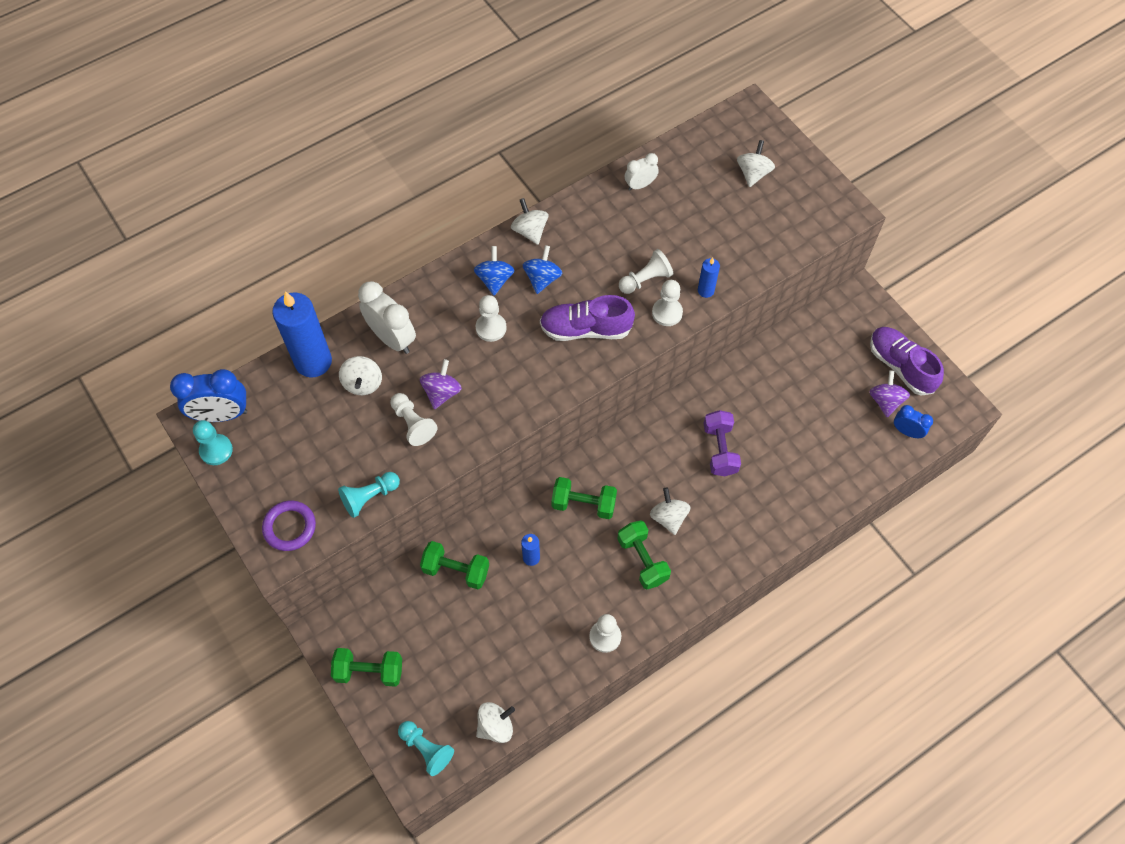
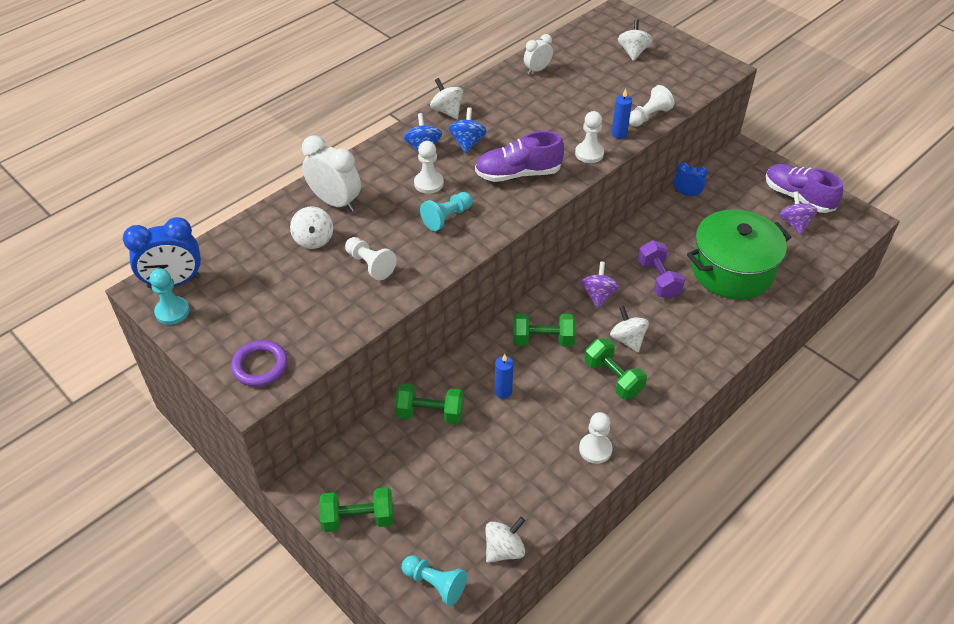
camera: 10 degrees left, 15 degrees down
(313, 361) = (261, 229): blue candle -> none
(369, 497) = (339, 329): turquoise pawn -> turquoise pawn (447, 217)
(442, 392) = (393, 237): purple spinning top -> purple spinning top (598, 295)
(645, 279) = (562, 133): white pawn -> white pawn (648, 116)
(800, 450) = (732, 270): none -> green pot
(906, 431) = (822, 244): blue clock -> blue clock (686, 194)

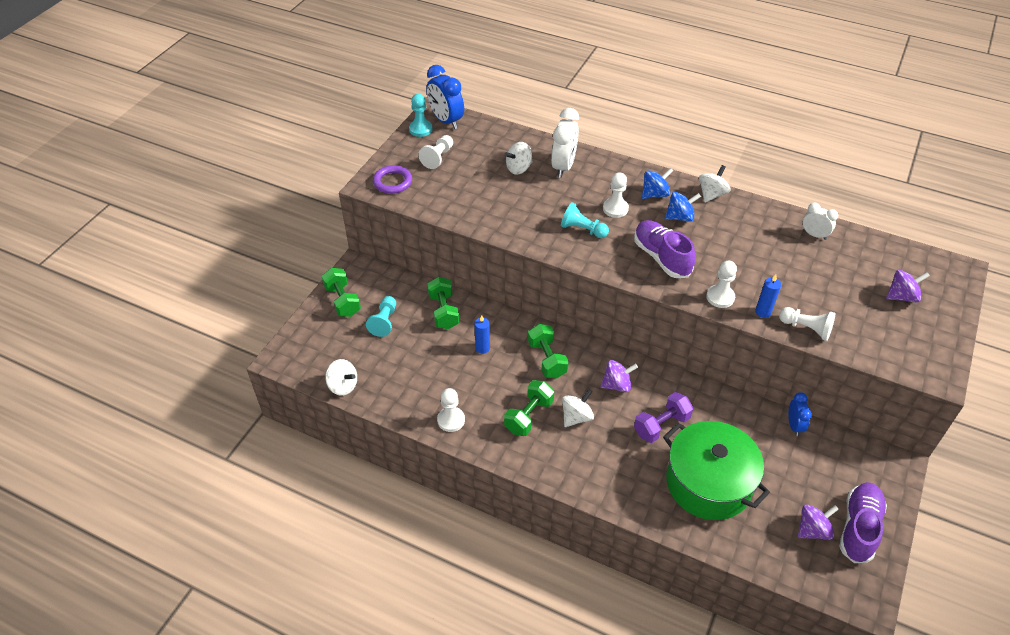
camera: 70 degrees right, 0 degrees up
(370, 265) = (509, 204): white pawn -> white pawn (438, 157)
(435, 584) = (305, 355): turquoise pawn -> turquoise pawn (384, 322)
(633, 52) = (902, 296): white spinning top -> purple spinning top

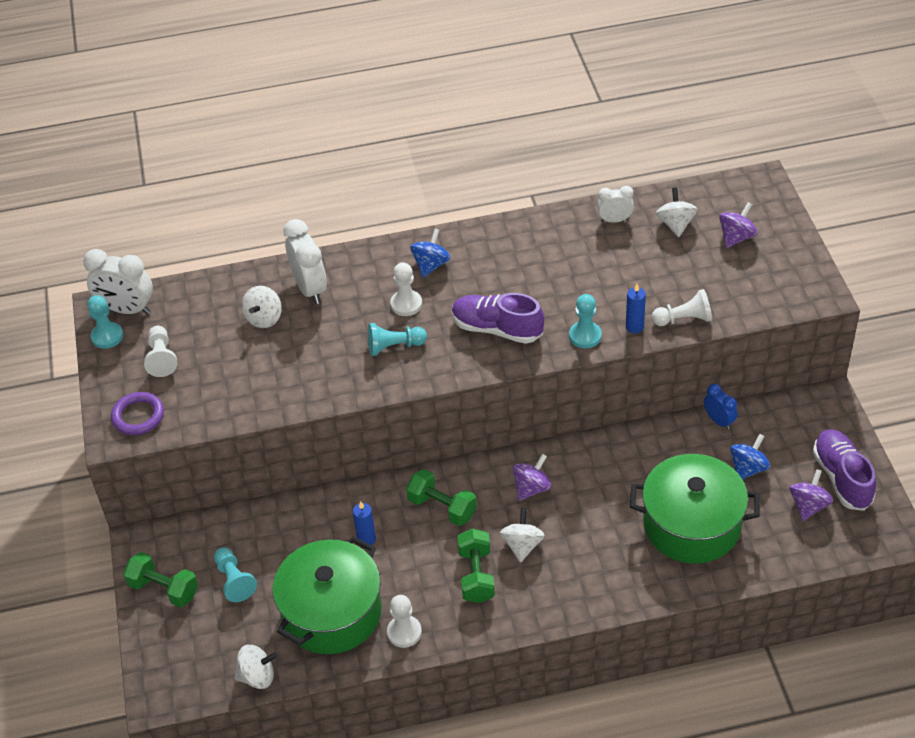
camera: 35 degrees left, 0 degrees up
(420, 378) = (332, 612): none -> green pot
(444, 311) = (289, 528): green dumbbell -> none
(446, 121) = (127, 309): blue clock -> white clock
(661, 425) = (606, 499): purple dumbbell -> none
(680, 217) = (477, 275): blue spinning top -> blue spinning top (748, 468)
(711, 194) = (486, 233): white spinning top -> white spinning top (675, 224)
(720, 297) = (585, 336): white pawn -> turquoise pawn

